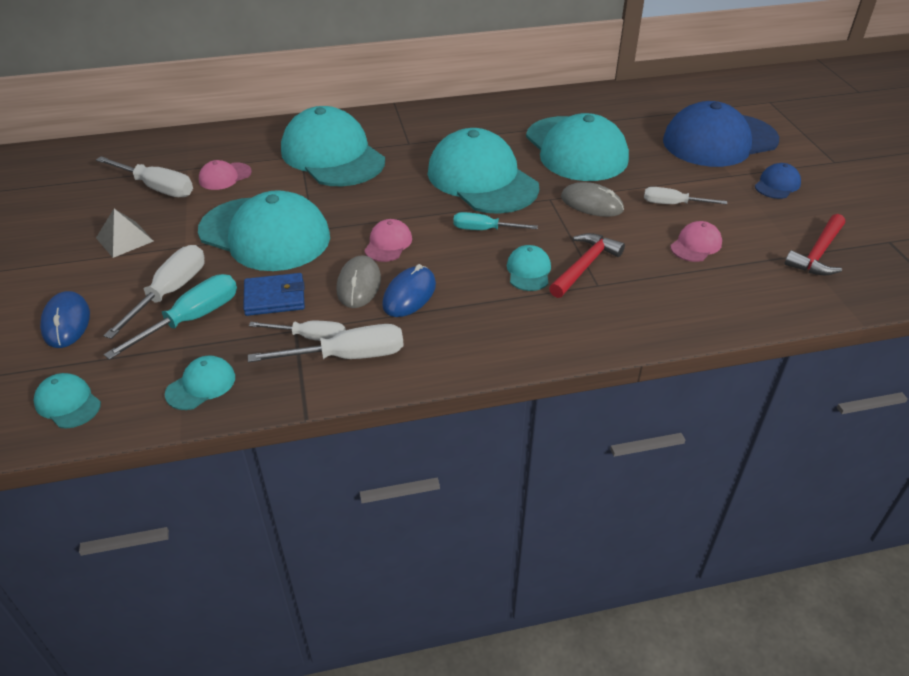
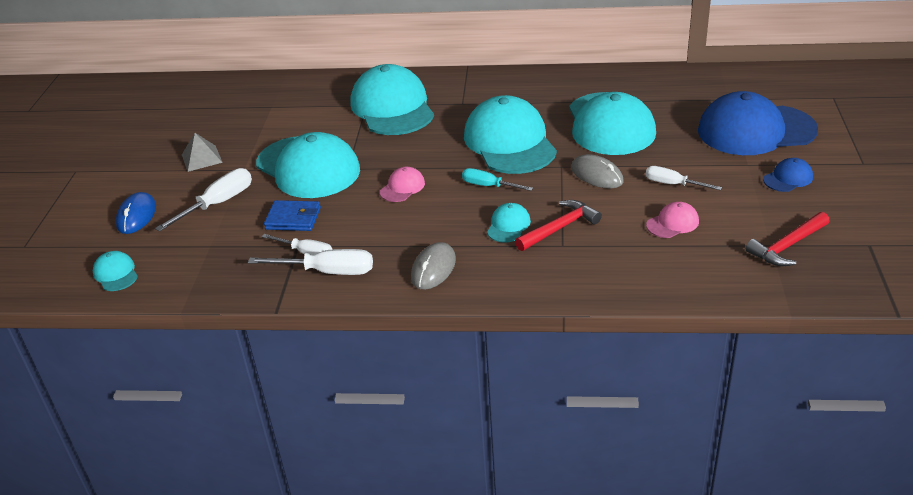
camera: 20 degrees right, 5 degrees down
(157, 188) = (242, 120): white screwdriver -> none
(192, 319) = (225, 226): turquoise screwdriver -> none
(201, 385) = (211, 276): turquoise cap -> none
(225, 176) = (298, 116): pink cap -> none
(359, 285) = (363, 217): grey mouse -> grey mouse (433, 269)
(409, 295) = (399, 231): blue mouse -> none

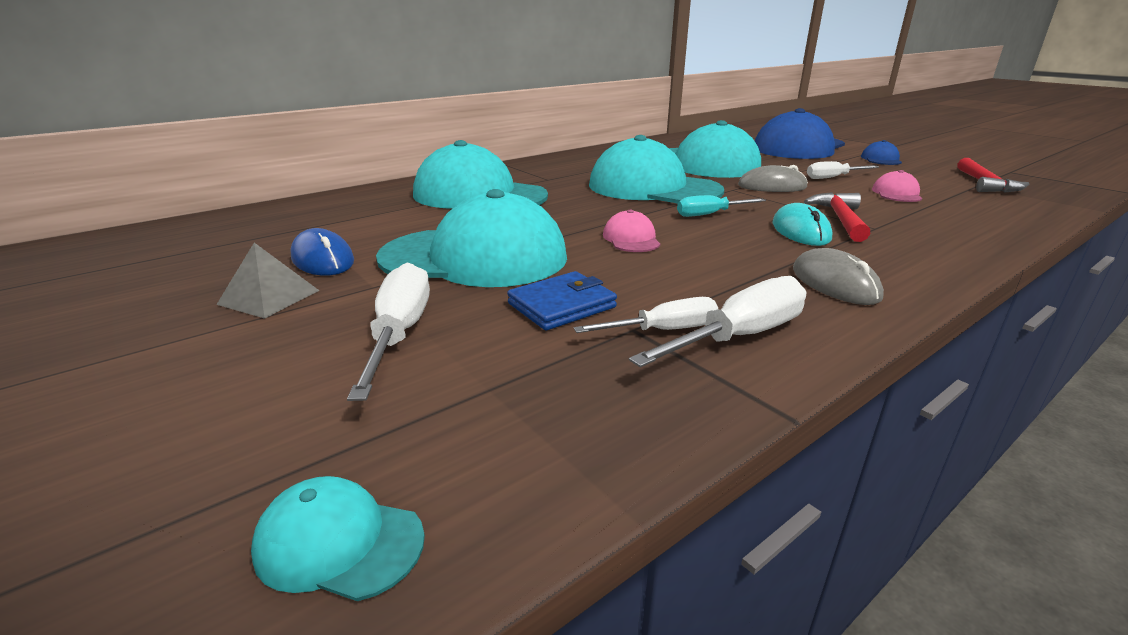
camera: 45 degrees left, 10 degrees down
(136, 216) = (236, 412): blue mouse -> blue mouse (323, 259)
(508, 225) = (800, 231): turquoise cap -> turquoise mouse

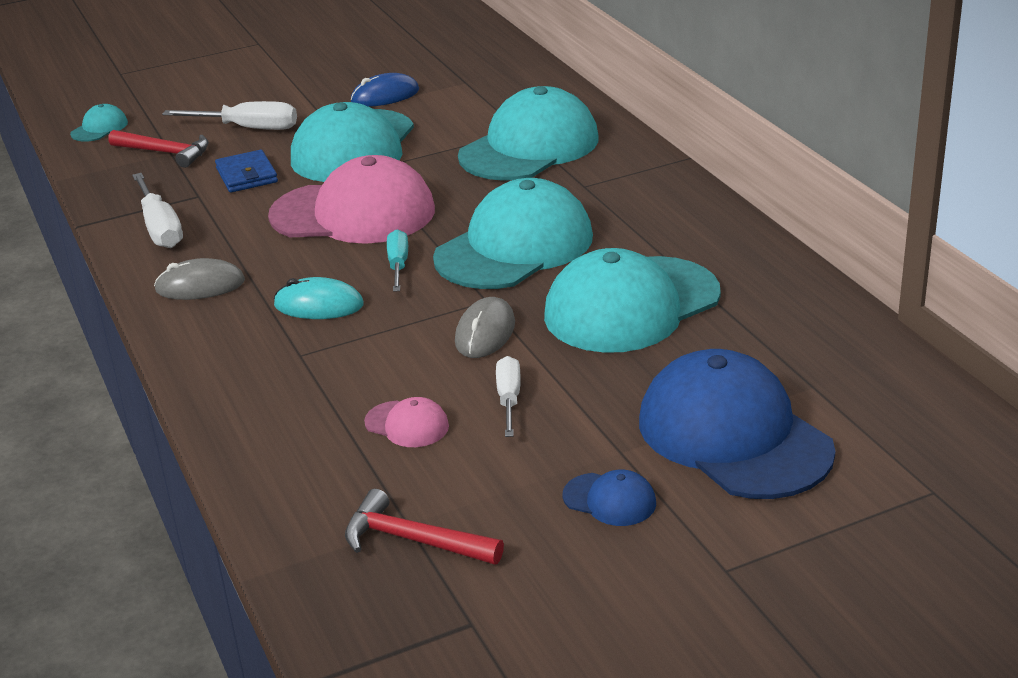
camera: 105 degrees right, 5 degrees up
(269, 297) = (327, 88): grey pyramid -> none
(631, 239) = (353, 213): pink cap -> pink cap, size x2.36
(663, 330) = (188, 205): white screwdriver -> none
(840, 219) = (337, 342): red hammer -> red hammer (165, 153)

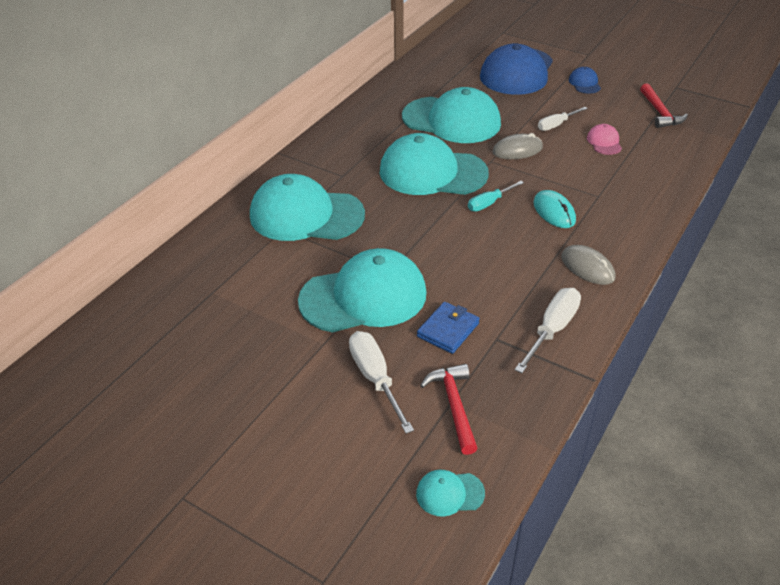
camera: 125 degrees left, 10 degrees up
(353, 213) = (451, 249): pink cap -> none
(385, 96) = (263, 326): blue mouse -> none

